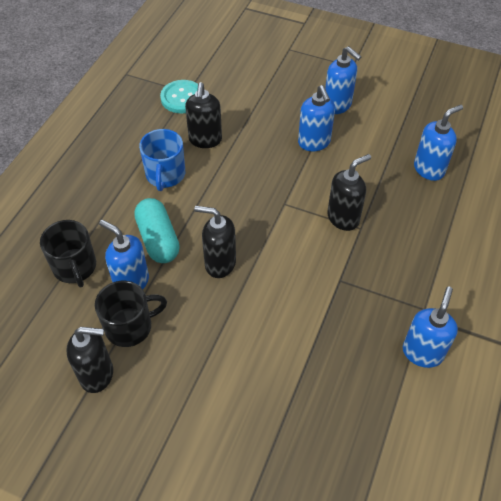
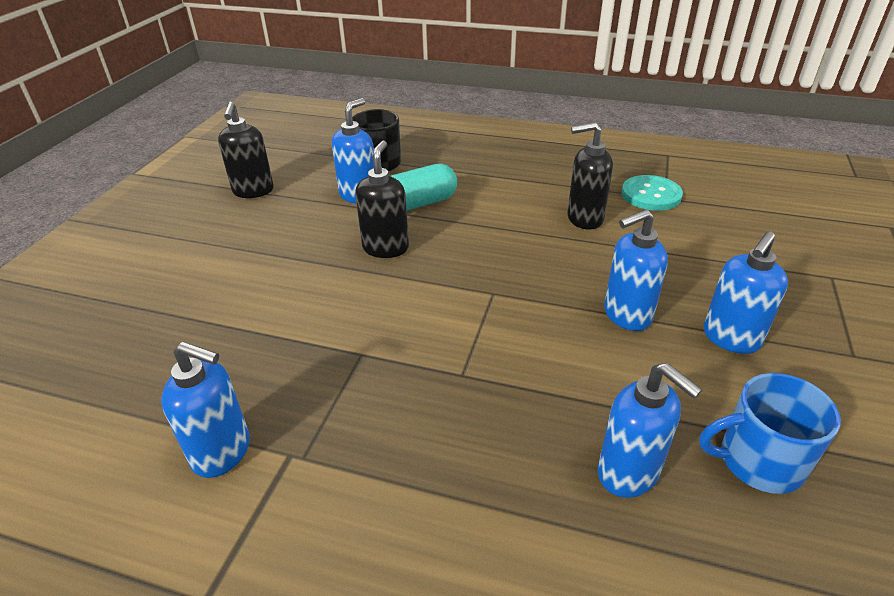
camera: 85 degrees right, 15 degrees down
(130, 326) = (304, 201): black mug -> none
(165, 175) = (514, 198): blue mug -> blue mug (758, 461)
(343, 218) = (478, 353): black soap dispenser -> none

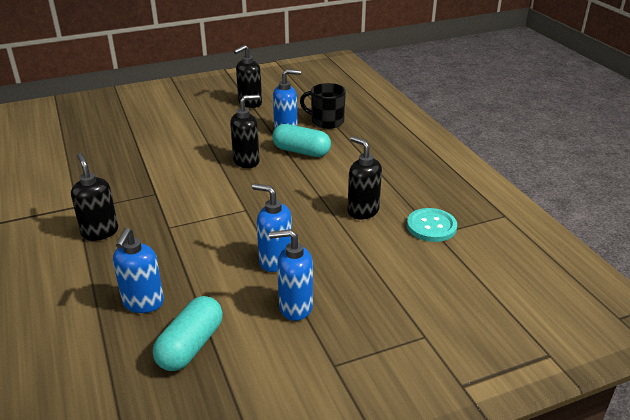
camera: 50 degrees right, 5 degrees down
(222, 452) = (64, 190): blue soap dispenser -> none
(399, 453) = (100, 232): none -> black soap dispenser
(758, 461) = (190, 346): blue mug -> turquoise capsule

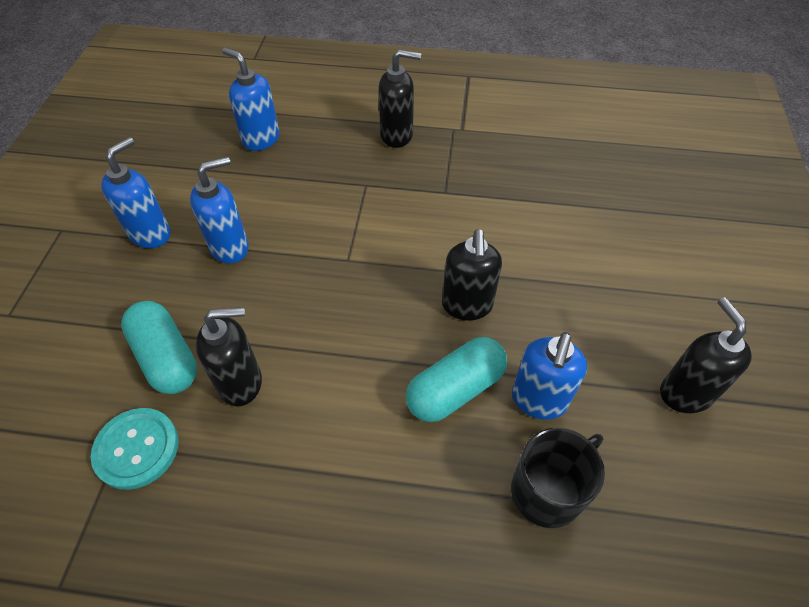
camera: 120 degrees right, 20 degrees up
(190, 346) = (180, 152): turquoise capsule -> turquoise capsule (166, 357)

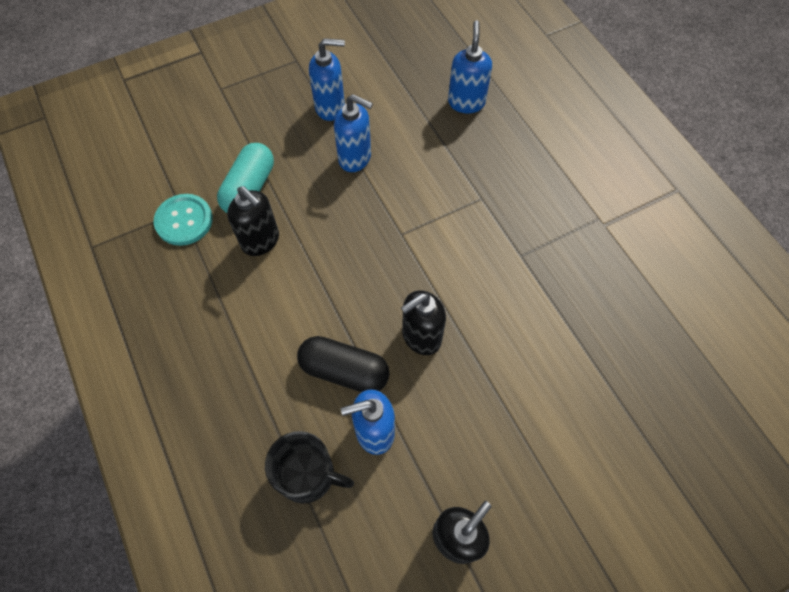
camera: 55 degrees right, 10 degrees up
(397, 135) = (552, 185): black soap dispenser -> none
(455, 389) = (344, 371): turquoise capsule -> black capsule

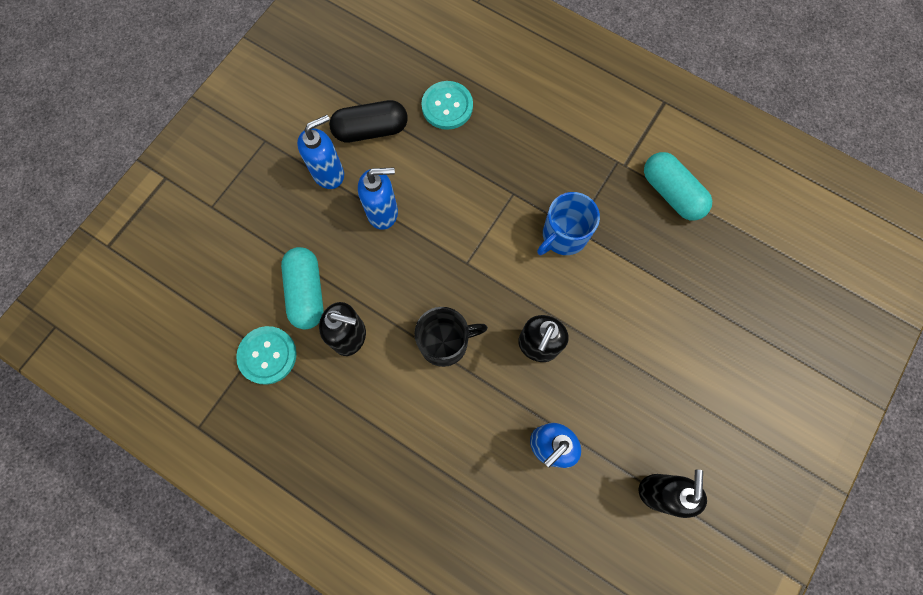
camera: 30 degrees left, 10 degrees up
(308, 474) = (519, 512): black mug -> black mug (445, 342)
(344, 371) = (494, 410): black capsule -> black capsule (371, 130)
(466, 102) = (447, 106): blue soap dispenser -> turquoise button
(506, 255) = (563, 235): none -> blue mug
(636, 271) = (671, 193): none -> turquoise capsule

